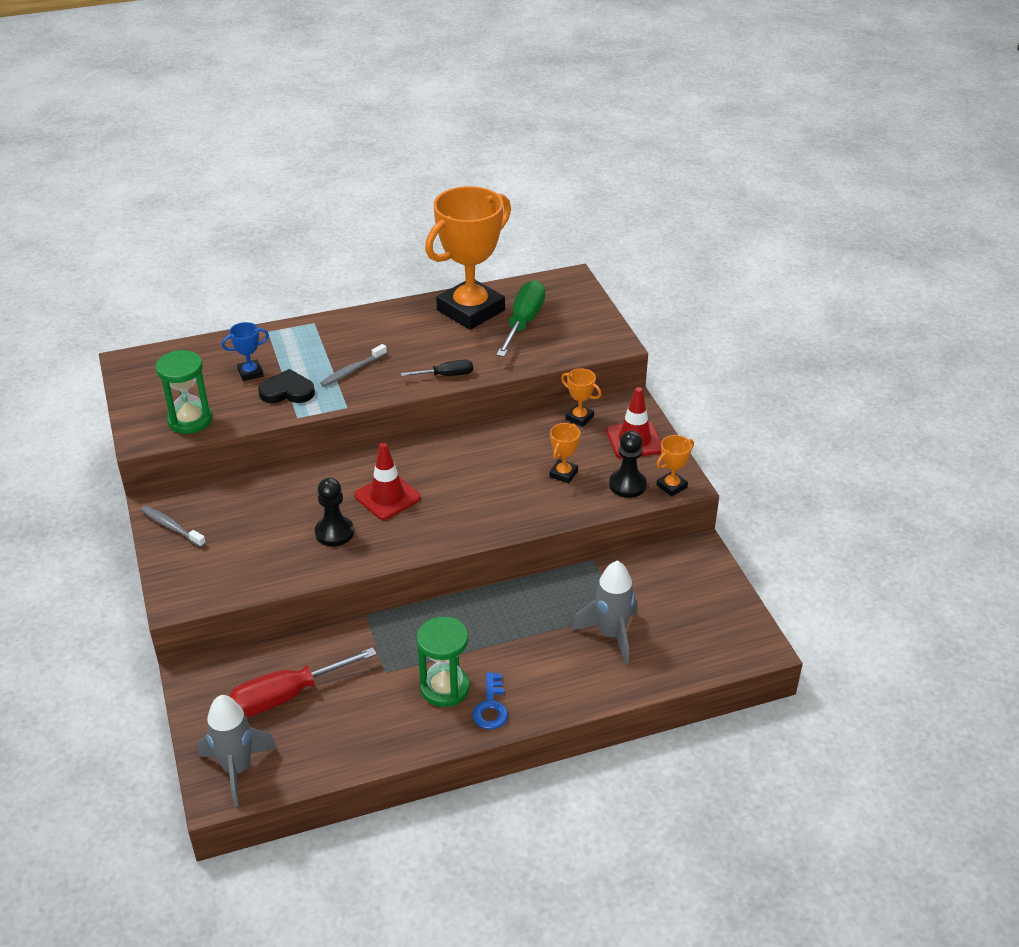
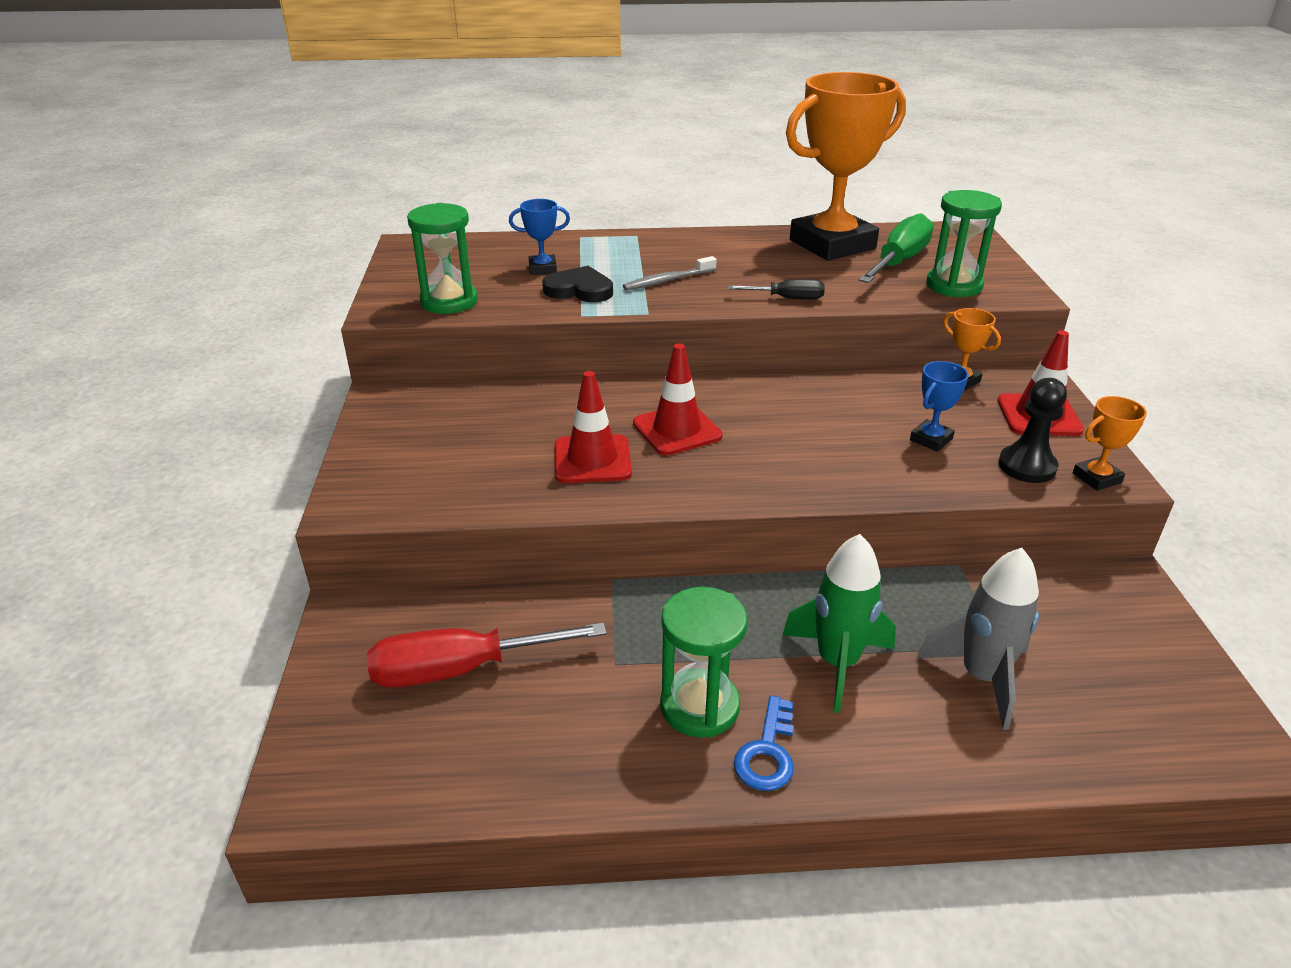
camera: 15 degrees right, 5 degrees down
(171, 527) = (387, 421): grey toothbrush -> none
(237, 769) = (344, 766): grey rocket -> none
(334, 532) = (592, 459): black pawn -> red traffic cone
(523, 643) = (837, 663): none -> green rocket
(563, 474) = (931, 439): orange trophy -> blue trophy
(566, 342) = (954, 286): none -> green hourglass

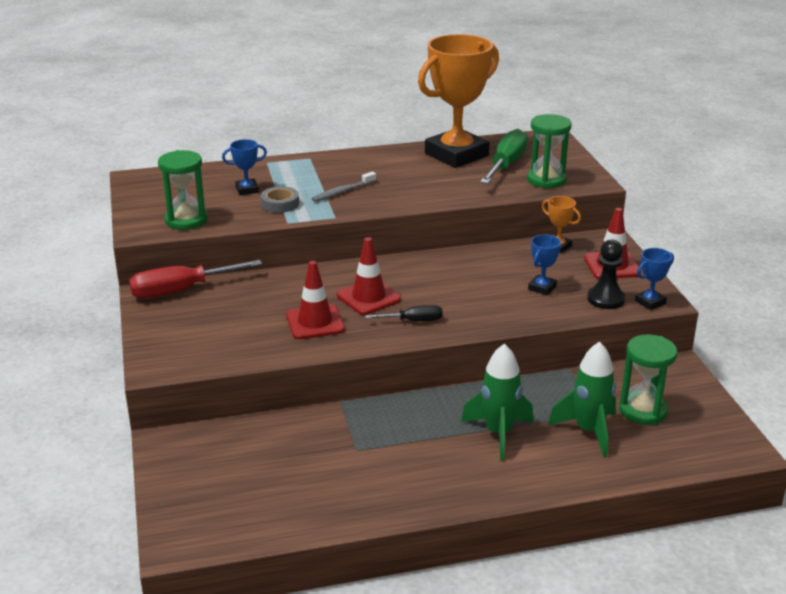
camera: 10 degrees left, 5 degrees down
(462, 669) = (256, 464): red screwdriver -> red screwdriver (181, 290)
(579, 290) = (280, 204): black heart -> grey tape
(699, 706) = (416, 467): green hourglass -> green hourglass (642, 410)
(767, 752) = (463, 485): blue key -> none
(786, 298) = (431, 199): black screwdriver -> black screwdriver (413, 321)
(981, 677) = (588, 431): grey rocket -> green rocket
(1096, 478) = (650, 302): orange trophy -> blue trophy

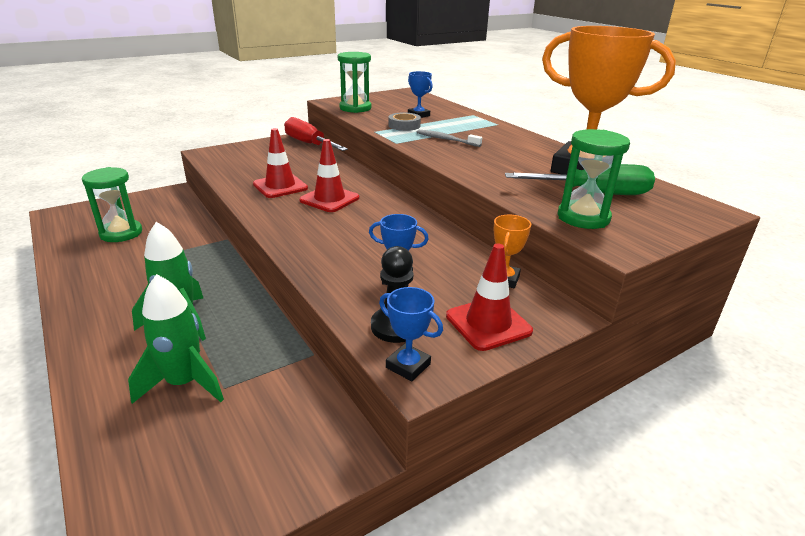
camera: 70 degrees right, 0 degrees up
(413, 321) = (296, 221): black screwdriver -> none
(642, 410) = (232, 427): green hourglass -> green hourglass (121, 233)

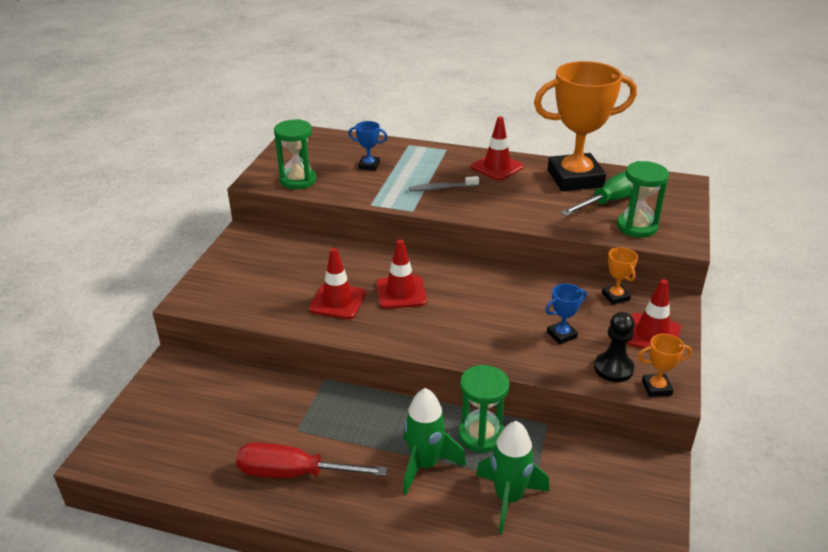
camera: 40 degrees left, 5 degrees up
(121, 233) = (216, 433): green hourglass -> green hourglass (481, 435)
(309, 144) = (269, 238): red screwdriver -> red screwdriver (294, 473)
(404, 125) = (381, 185): grey tape -> none
(408, 366) = (656, 388): blue trophy -> orange trophy
(520, 143) = (497, 167): none -> red traffic cone

